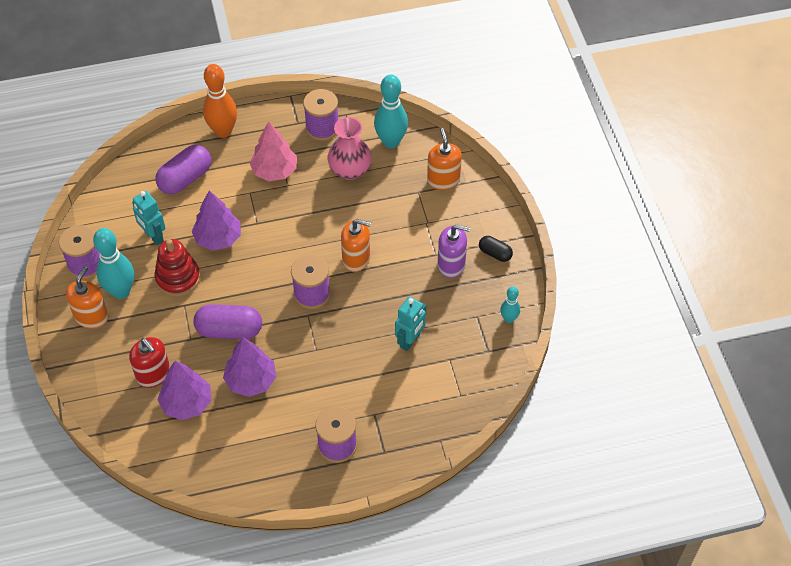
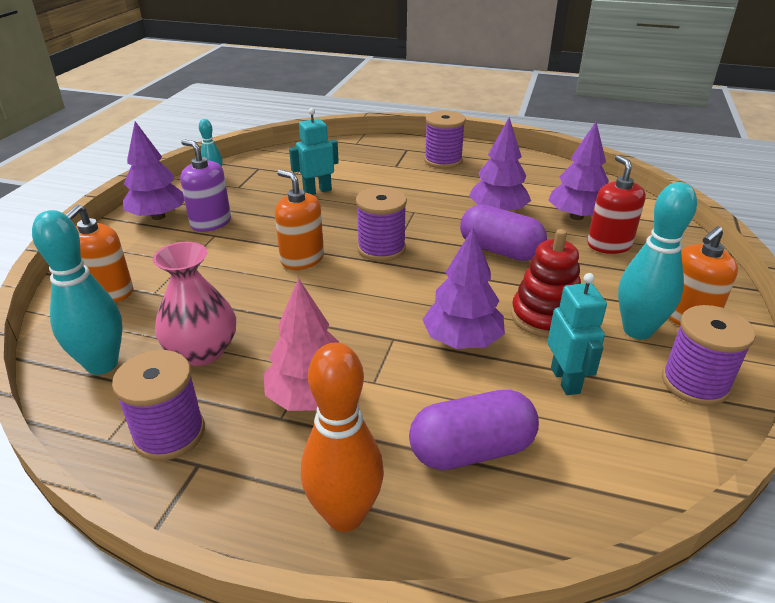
camera: 150 degrees left, 20 degrees down
(495, 253) = (158, 216): black capsule -> purple tree

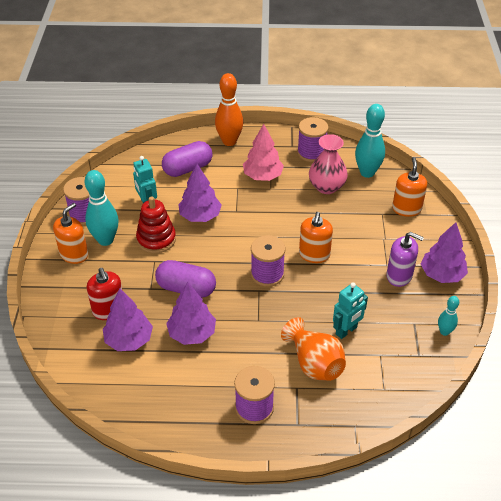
camera: 165 degrees right, 10 degrees up
(302, 259) = (314, 254): orange soap dispenser -> orange soap dispenser turned 75 degrees clockwise
(368, 176) = (314, 363): none -> orange vase

